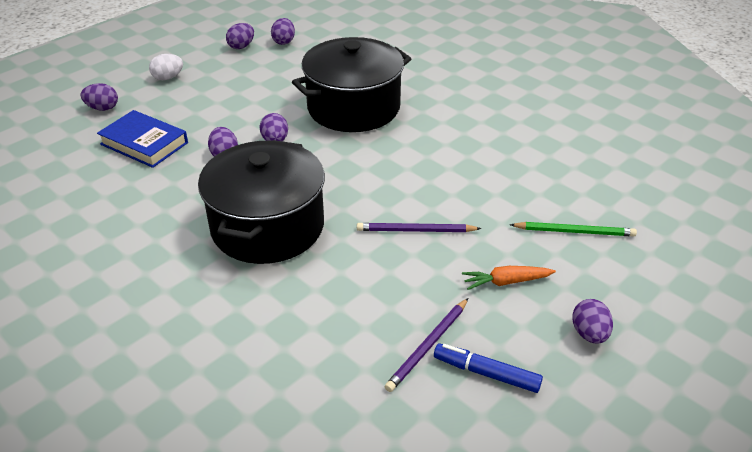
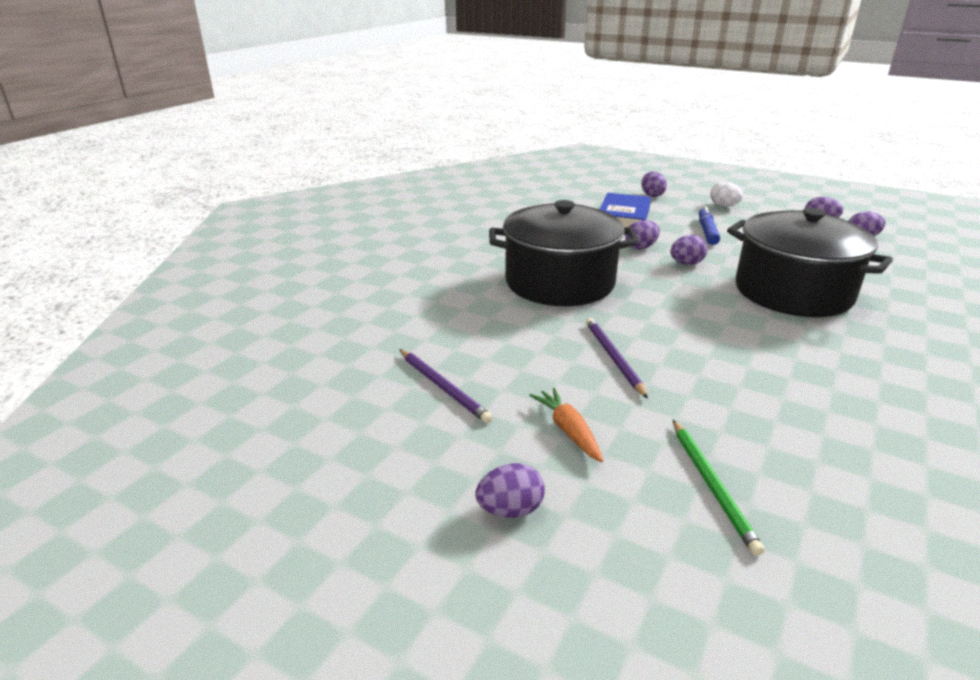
camera: 75 degrees right, 10 degrees down
(428, 346) = (443, 387): purple pencil -> purple pencil turned 150 degrees counterclockwise
(486, 373) = (417, 429): blue marker -> blue marker (707, 231)

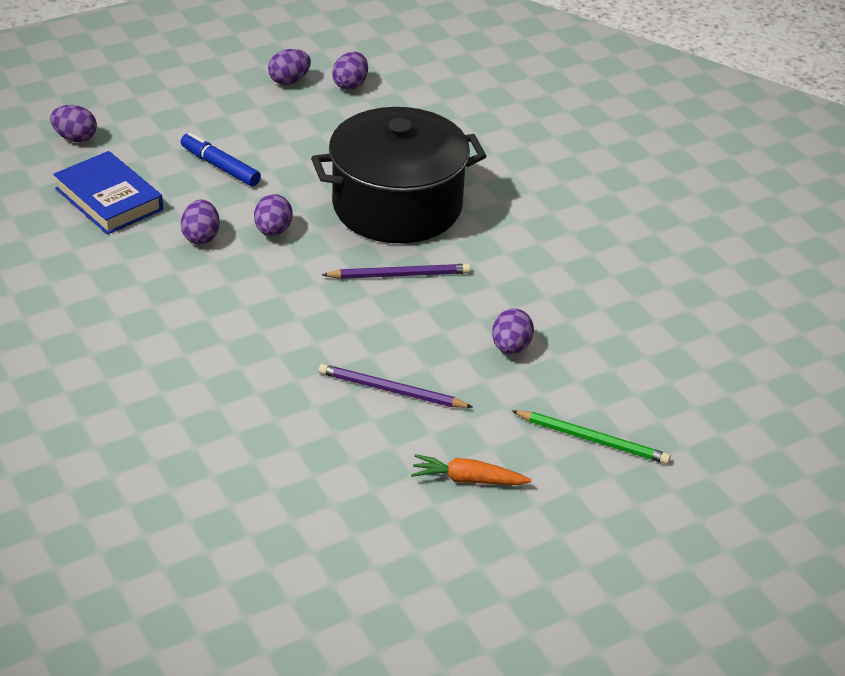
camera: 60 degrees left, 10 degrees up
(443, 387) = (333, 529): purple pencil -> purple pencil (399, 275)
(510, 510) = (532, 563): purple egg -> purple egg (511, 347)
(559, 282) = (214, 343): black pot -> none
(724, 206) = (173, 110): white egg -> none

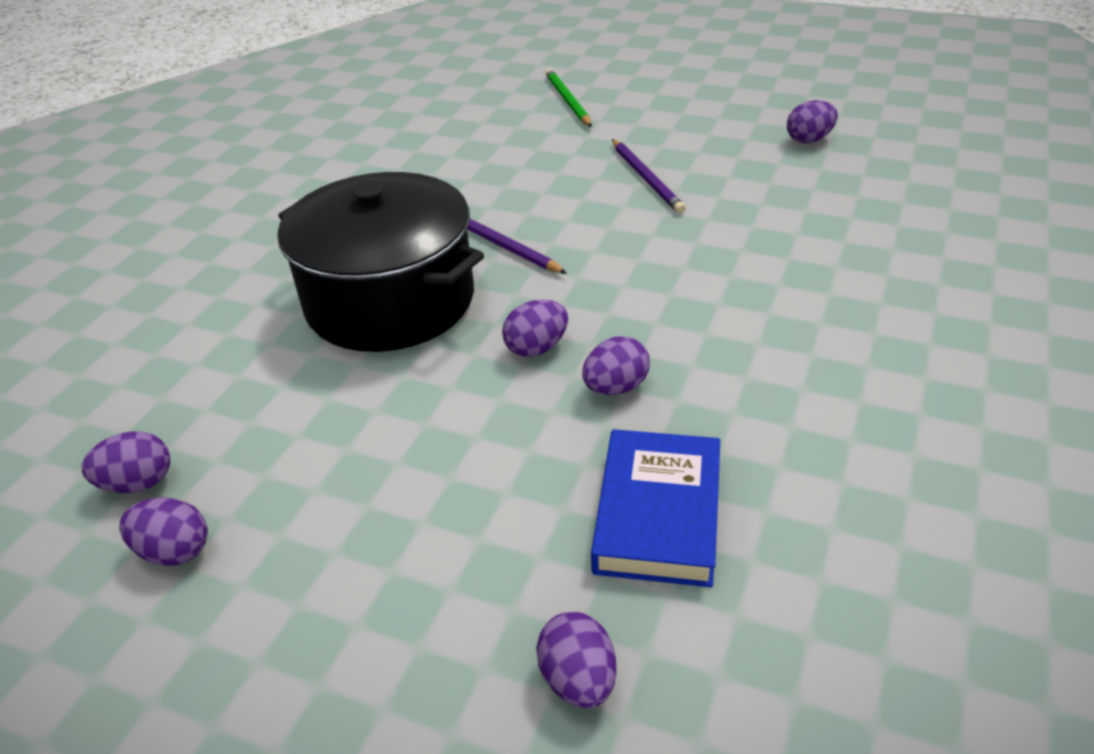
camera: 125 degrees left, 0 degrees up
(220, 167) = (467, 467): blue marker -> none
(468, 479) = (677, 118): orange carrot -> none
(511, 347) = (519, 160): purple egg -> purple egg (809, 140)

